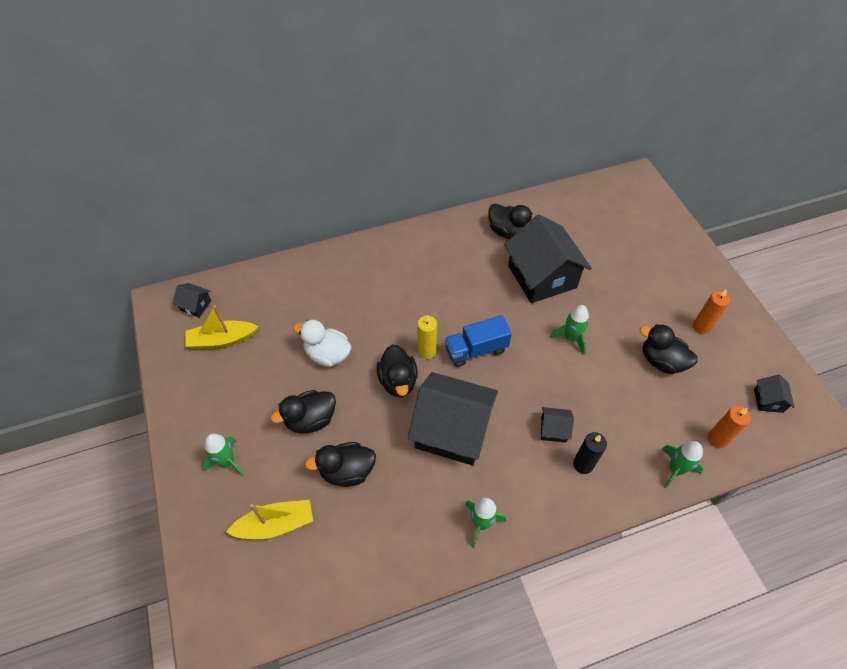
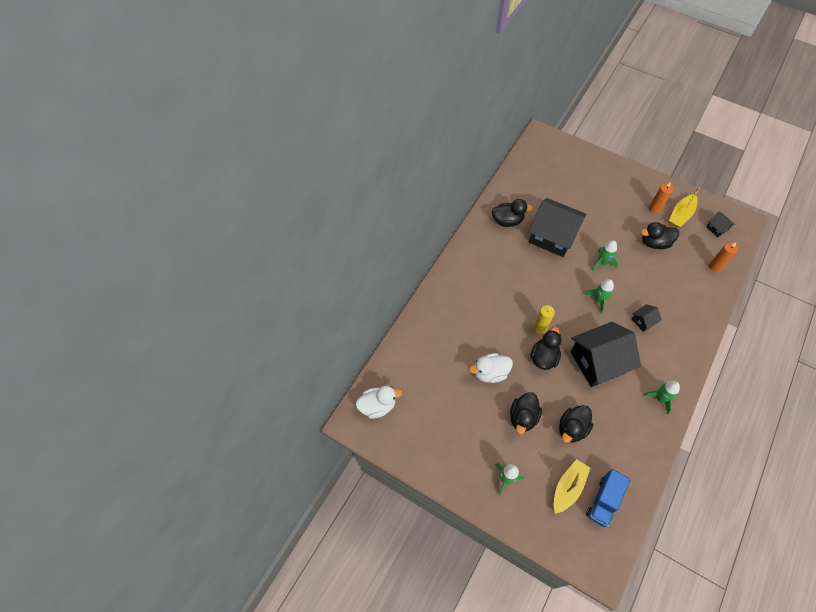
camera: 40 degrees left, 5 degrees up
(195, 305) = (377, 406): black house -> white duck
(222, 340) = (419, 414): yellow boat -> yellow boat (681, 215)
(398, 381) = (543, 357): black duck -> black duck turned 105 degrees counterclockwise
(476, 349) = (563, 306): blue truck -> blue truck (604, 501)
(583, 464) = (673, 328): black candle -> none
(675, 469) = (712, 297): green rocket -> green rocket (598, 300)

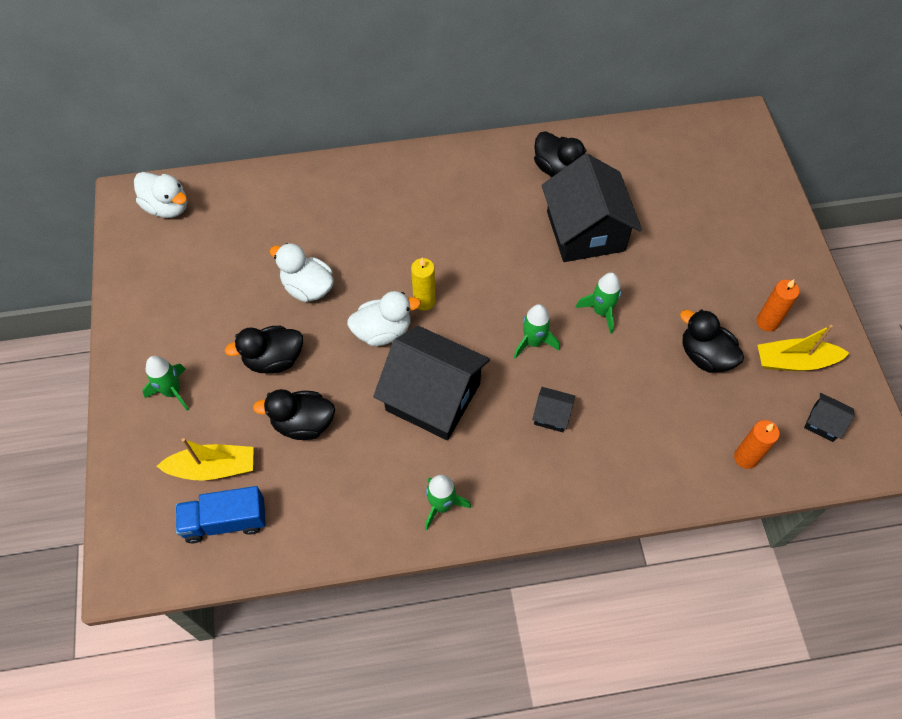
camera: 50 degrees right, 0 degrees up
(543, 357) = (383, 331): black duck -> white duck
(717, 228) = (823, 423): black house -> black house turned 75 degrees counterclockwise

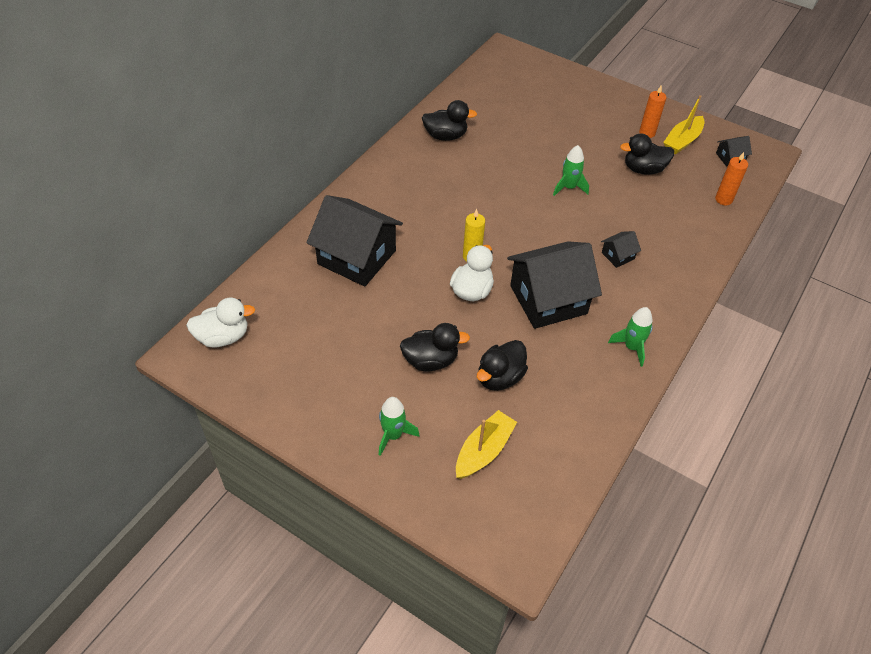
camera: 50 degrees left, 10 degrees down
(225, 521) = (534, 470): blue truck -> none
(273, 359) = (430, 360): black duck -> black duck turned 120 degrees counterclockwise
(308, 288) = (392, 305): white duck -> none
(533, 342) = (558, 229): green rocket -> none
(585, 231) = (505, 155): black house -> black house (357, 257)

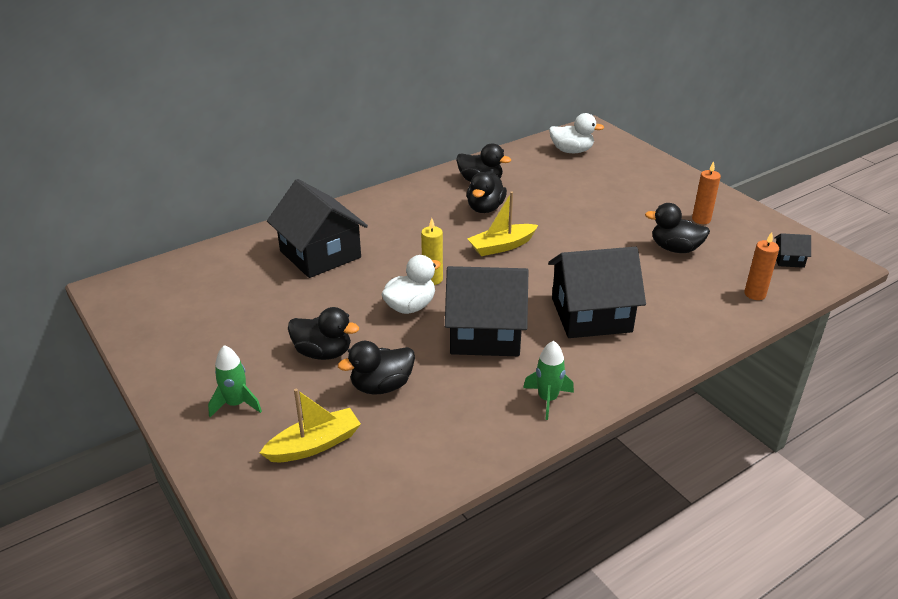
camera: 25 degrees right, 15 degrees down
(223, 337) = (152, 284): white duck -> white duck (571, 151)
(468, 166) = (485, 208): none -> black duck
(569, 187) = (578, 246): green rocket -> none
(618, 256) = (591, 315): black house -> black house, size x2.37
(682, 141) = (739, 234): yellow boat -> yellow boat (502, 246)

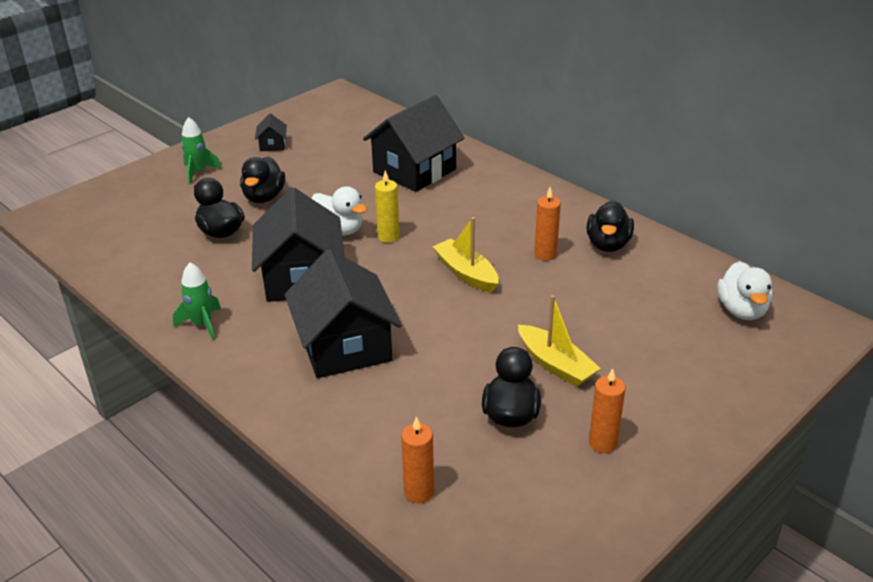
camera: 80 degrees right, 0 degrees up
(314, 445) = (150, 212): yellow boat -> yellow boat (555, 364)
(485, 208) = (545, 254): black duck -> orange candle
(788, 259) = (522, 538): black house -> black house (272, 145)

